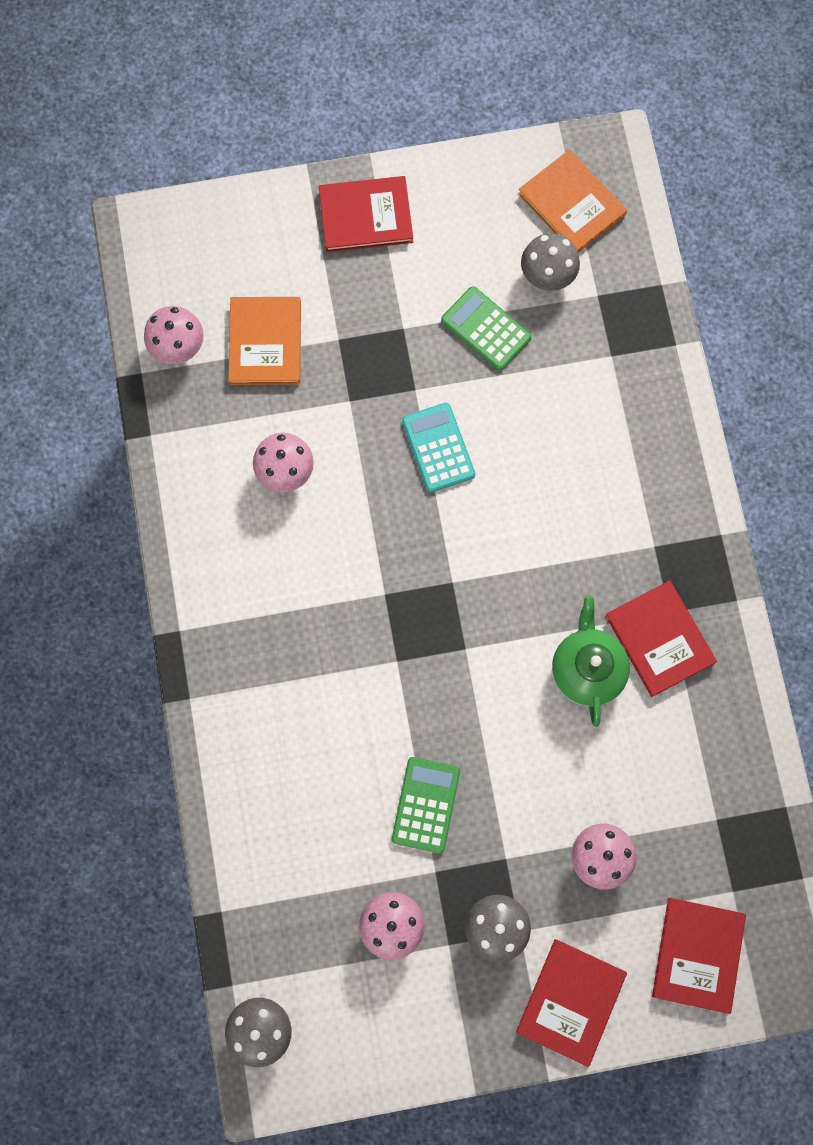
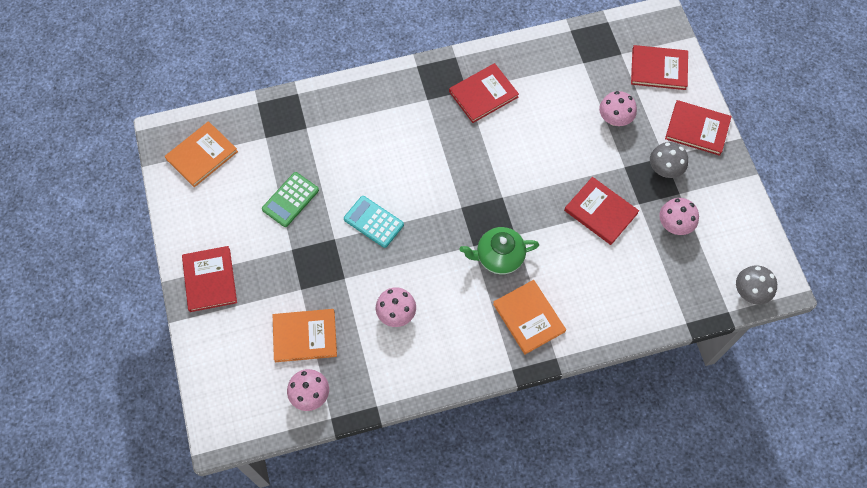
camera: 95 degrees left, 10 degrees down
(257, 665) = (528, 317): none -> orange book
(425, 805) = (600, 212): green calculator -> red book
(438, 448) = (373, 222): turquoise calculator -> turquoise calculator turned 60 degrees clockwise
(547, 275) = (252, 166): grey mushroom -> none
(587, 669) = (506, 131): green teapot -> green teapot (499, 257)

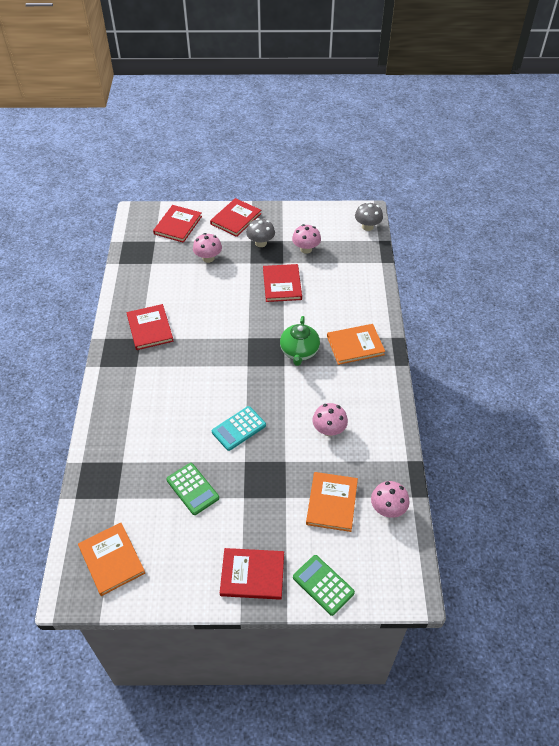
camera: 75 degrees left, 15 degrees down
(211, 347) = (323, 585): none -> green calculator
(600, 212) = (282, 284): red book -> red book turned 60 degrees counterclockwise

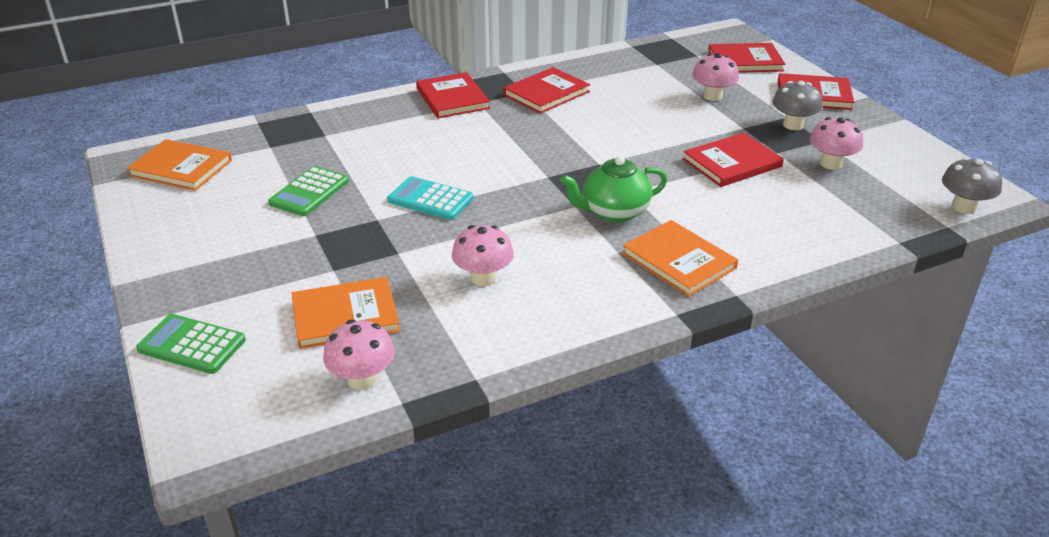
camera: 65 degrees right, 15 degrees down
(112, 559) = (181, 168): orange book -> orange book turned 75 degrees clockwise
(252, 574) = (190, 275): red book -> red book (452, 98)
(323, 585) = (191, 345): green calculator -> green calculator turned 90 degrees counterclockwise

